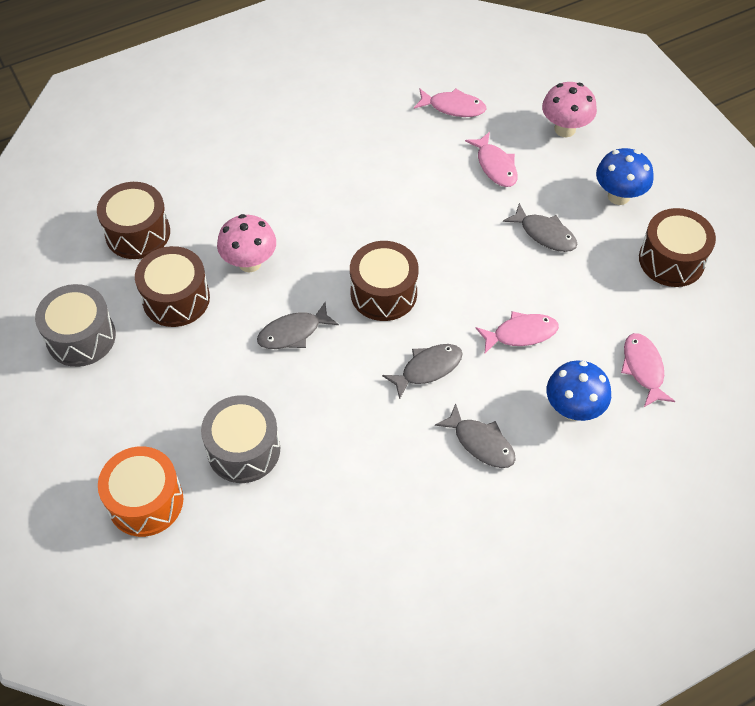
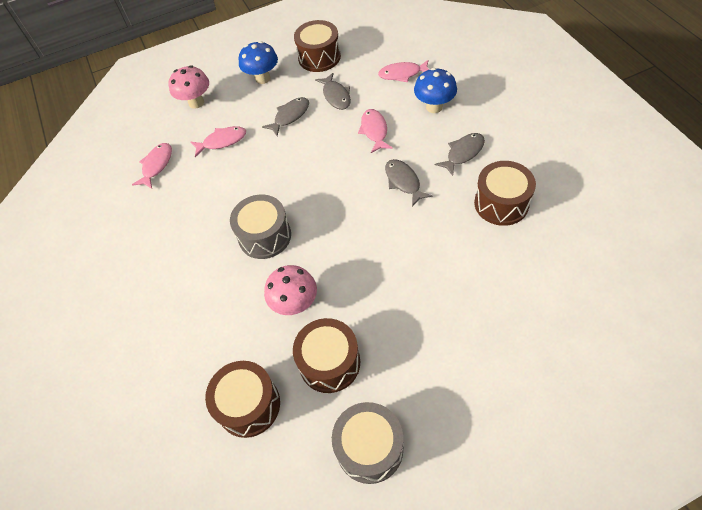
camera: 80 degrees left, 0 degrees up
(145, 501) = (538, 370): orange drum -> none
(243, 450) = (481, 298): grey drum -> grey drum (265, 236)
(293, 333) = (369, 268): grey fish -> grey fish (336, 96)
(383, 293) = (334, 208): brown drum -> brown drum (501, 203)

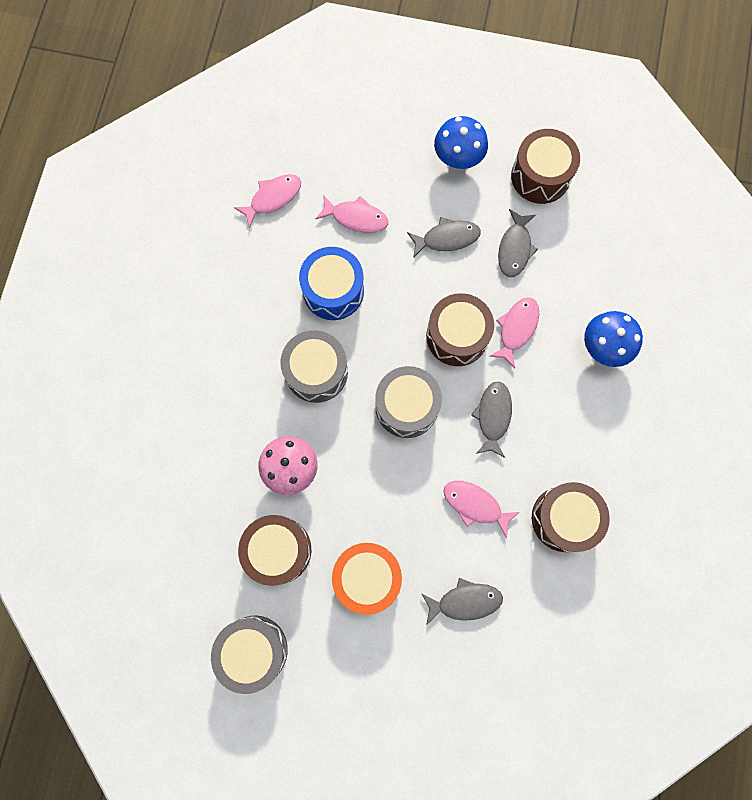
camera: 30 degrees right, 20 degrees up
(196, 103) = (365, 140): pink mushroom -> none
(239, 186) = (333, 291): none -> blue drum
(248, 405) = (186, 533): brown drum -> brown drum (457, 336)
(343, 214) = (406, 406): none -> grey drum
(402, 74) = (609, 274): pink fish -> pink fish (475, 505)
(409, 331) = (367, 577): none -> orange drum
(463, 153) = (580, 430): grey fish -> grey fish (465, 601)

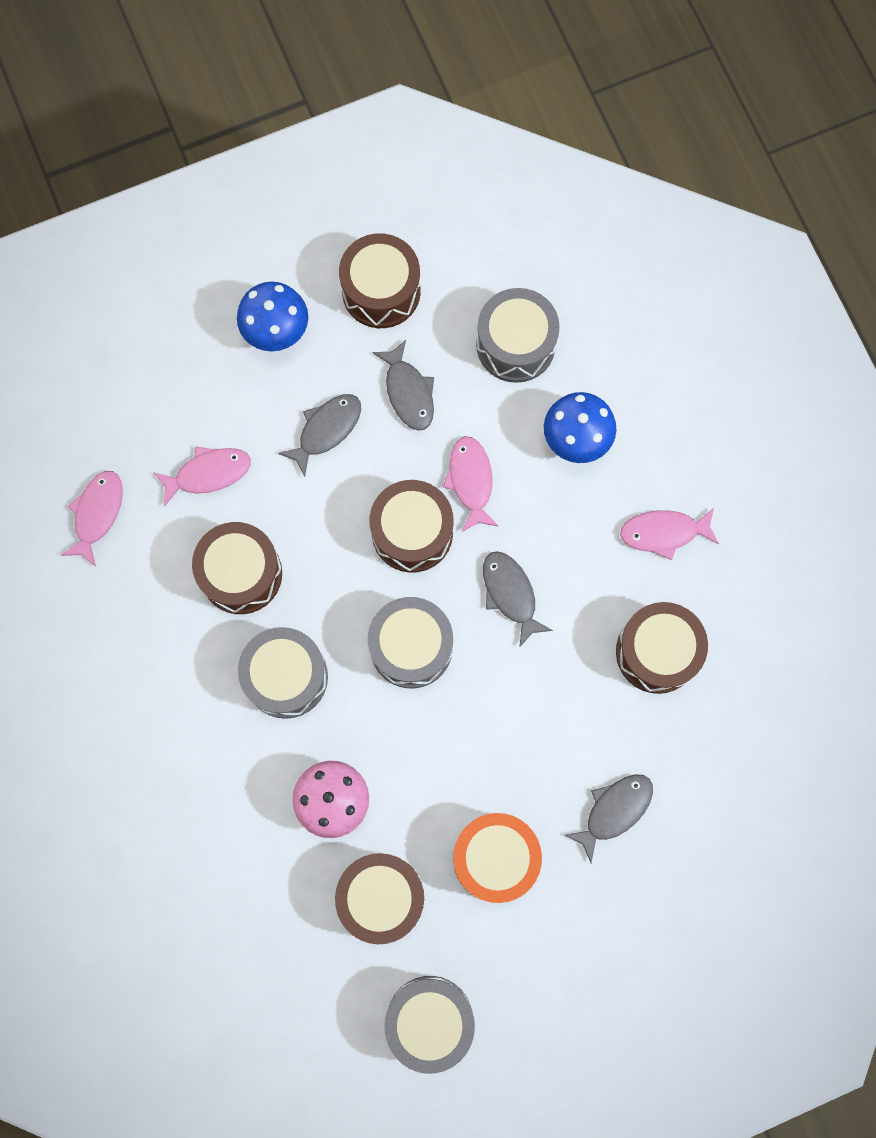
camera: 35 degrees left, 0 degrees up
(333, 291) = (241, 574): blue drum -> brown drum
(475, 505) = (556, 702): pink fish -> pink fish (663, 533)
(604, 263) = (515, 345): none -> grey drum

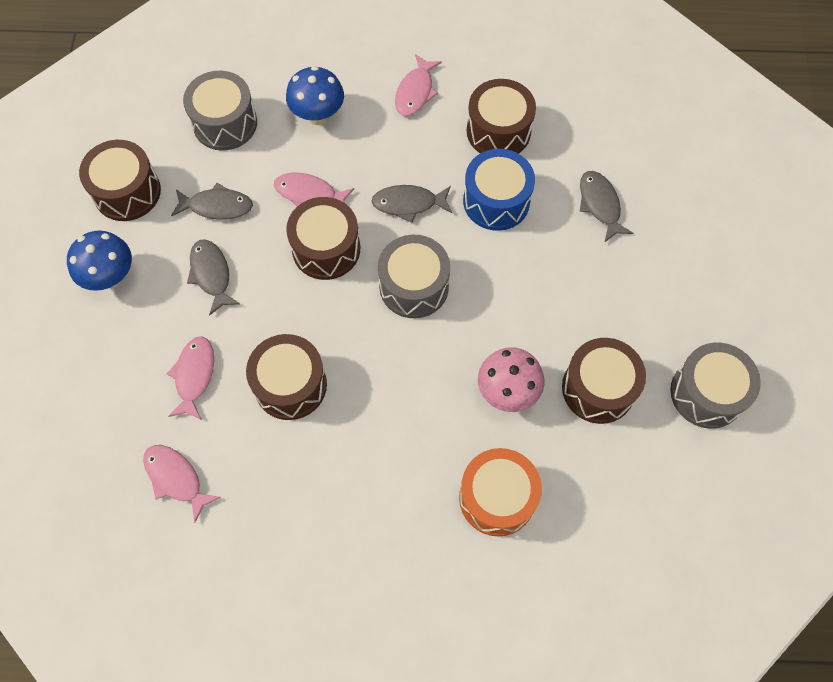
camera: 65 degrees left, 10 degrees down
(286, 677) = (391, 386): grey drum -> none
(495, 858) = (601, 296): orange drum -> orange drum (497, 498)
(561, 690) = (496, 201): none -> blue drum

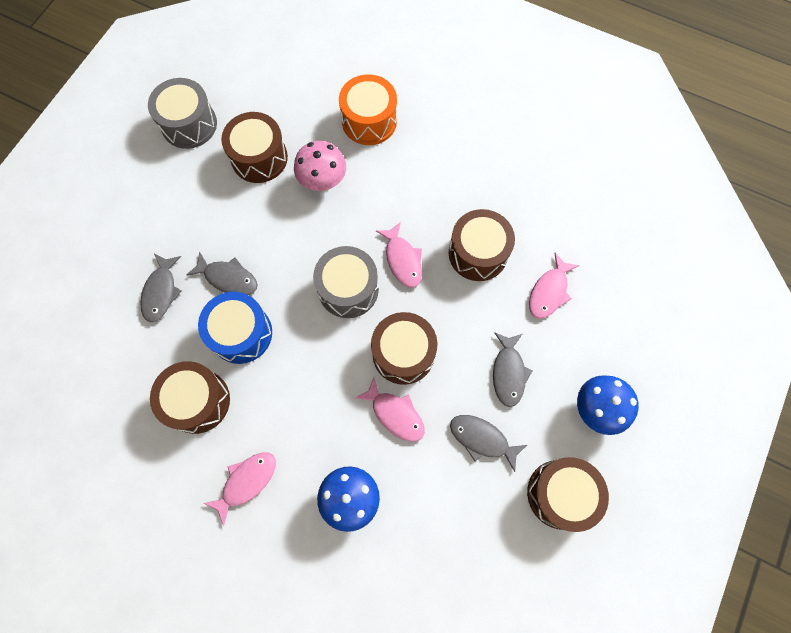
camera: 155 degrees left, 5 degrees up
(176, 478) = (584, 222): pink fish -> pink fish (402, 260)
(225, 123) = (443, 532): grey drum -> none
(408, 204) = (315, 364): grey fish -> grey fish (228, 278)

